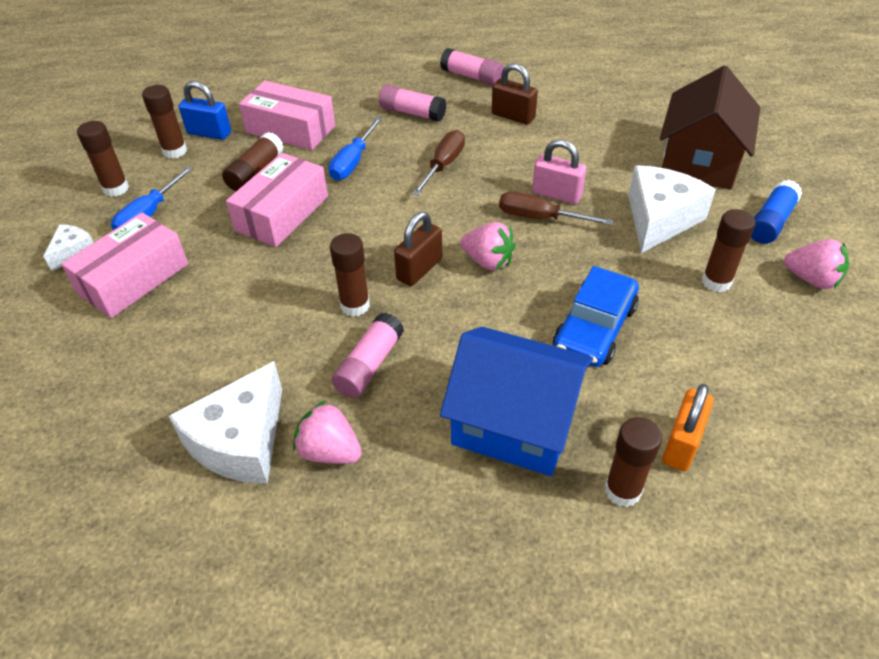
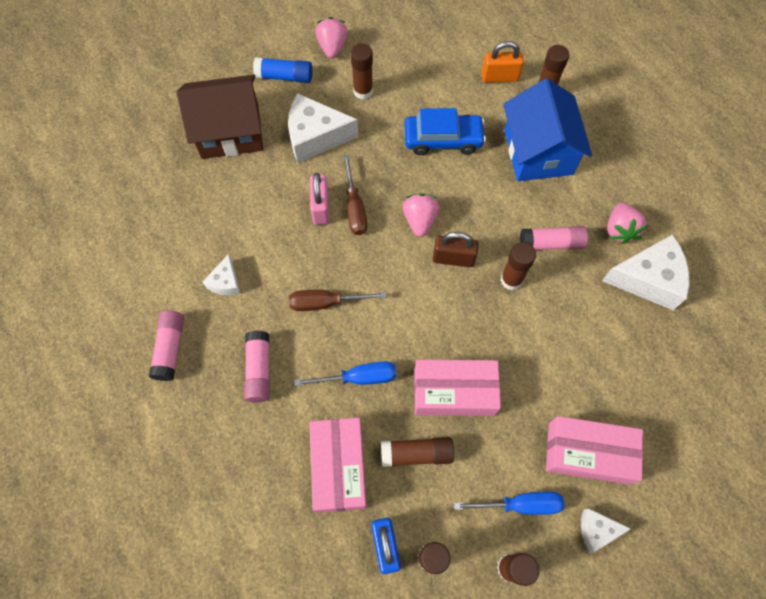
camera: 120 degrees left, 20 degrees up
(513, 116) = (225, 282): brown padlock -> white cheese

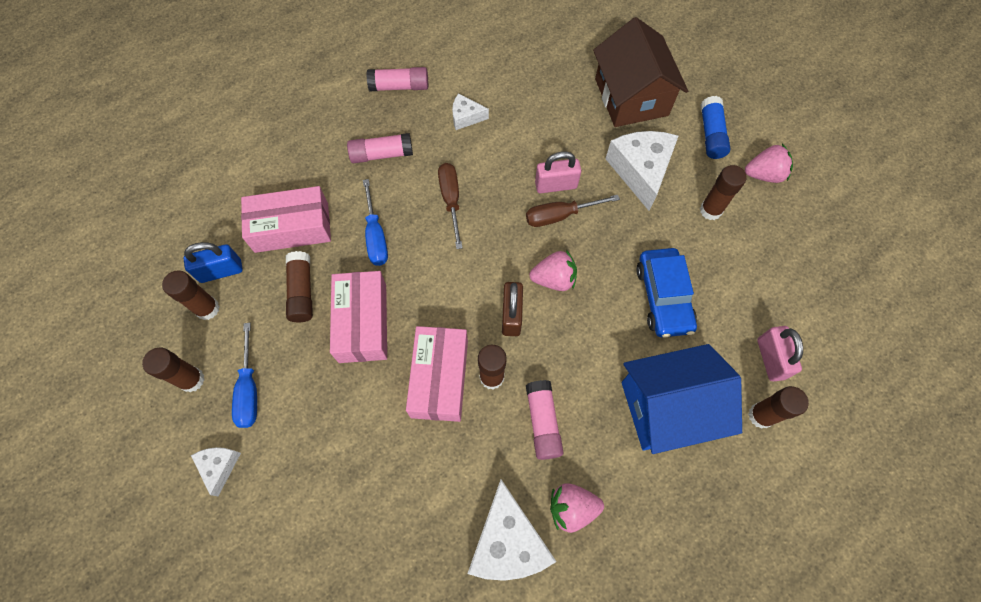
camera: 85 degrees right, 0 degrees up
(499, 77) = (770, 359): orange padlock -> pink padlock
(588, 453) = (298, 459): pink box -> pink box (439, 378)

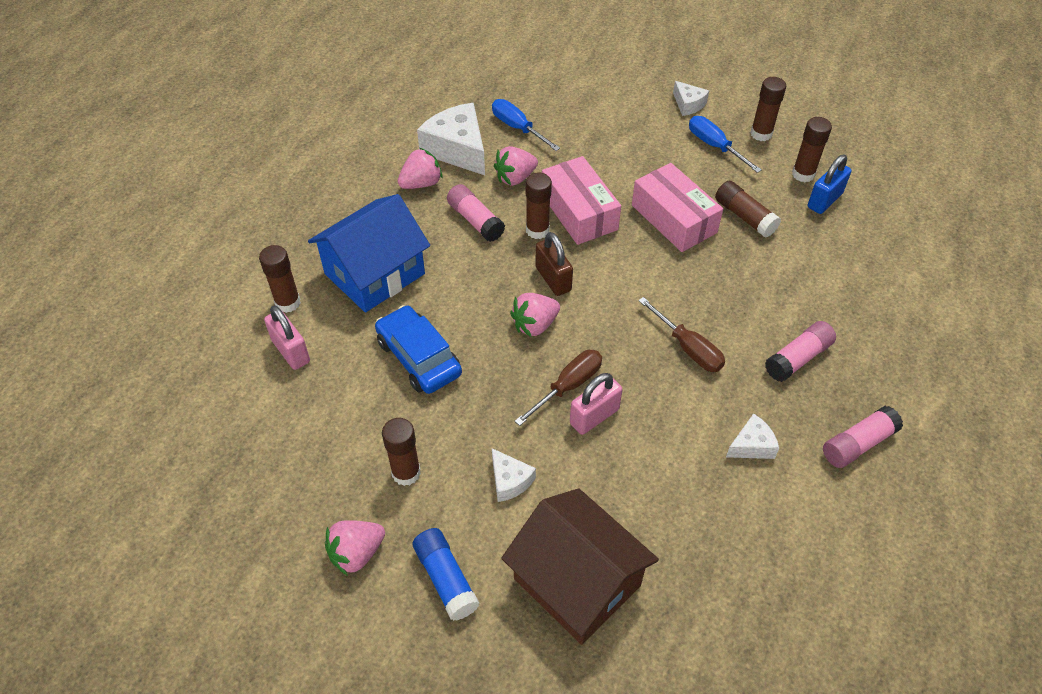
camera: 150 degrees right, 15 degrees down
(291, 227) = (807, 256): pink box -> none
(376, 236) = (727, 284): blue screwdriver -> blue screwdriver (517, 128)
(471, 459) = (515, 178): none -> pink strawberry
(640, 171) = (509, 481): white cheese -> white cheese, size x0.52

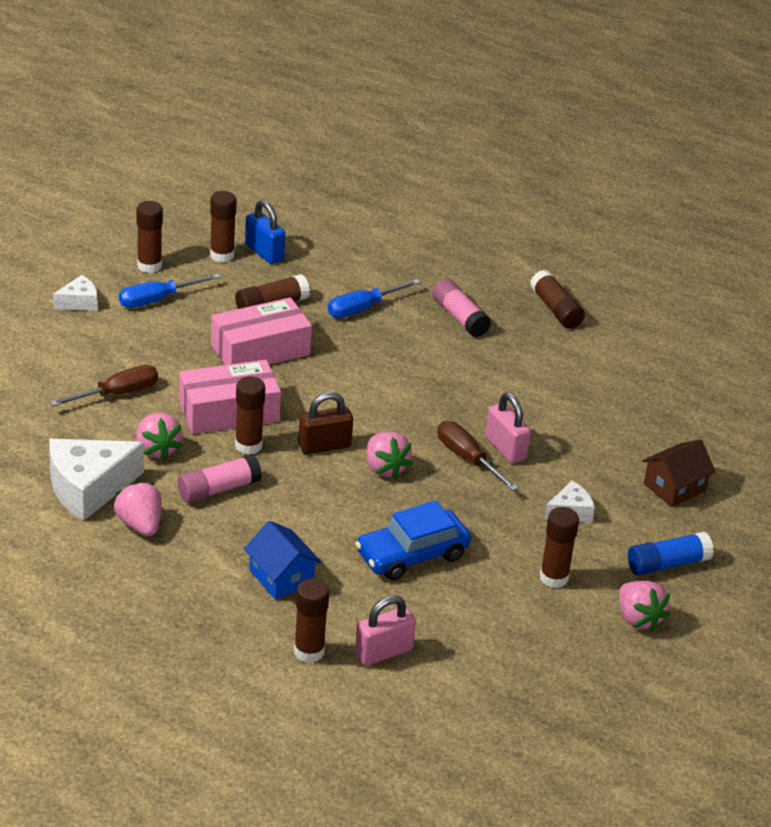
camera: 85 degrees left, 15 degrees down
(374, 274) = (281, 577): blue house -> blue house, size x0.56
(517, 128) = (67, 434): blue screwdriver -> blue screwdriver (362, 308)
(577, 582) = (674, 487): brown house -> brown house, size x0.56
(688, 348) = (435, 377): brown screwdriver -> brown screwdriver (117, 394)
(751, 445) = (550, 365): white cheese -> none
(858, 444) = (555, 310): pink glue stick -> brown glue stick

